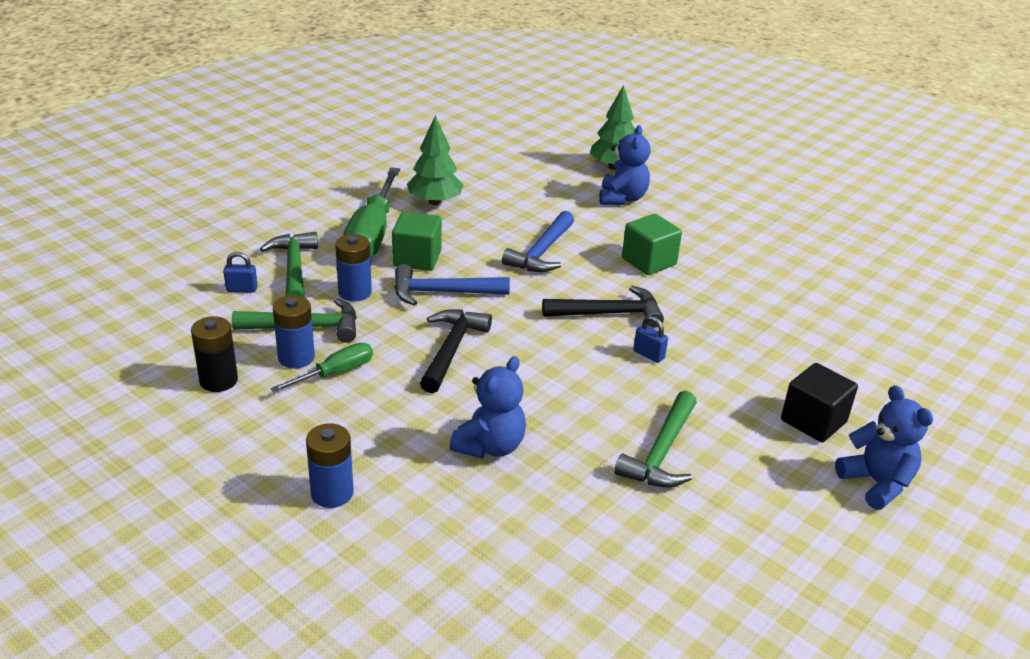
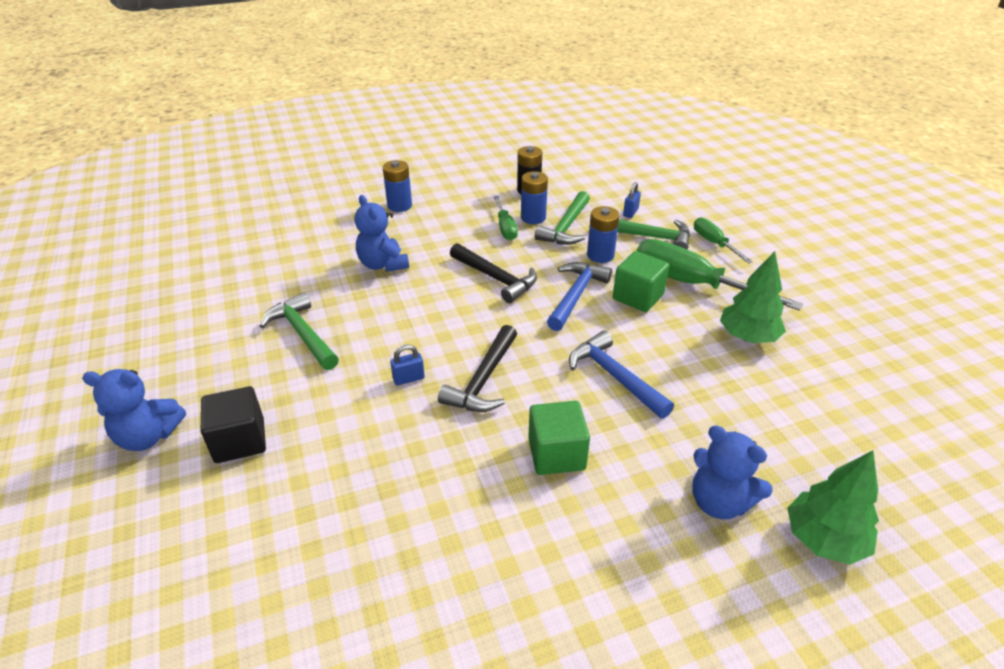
camera: 120 degrees right, 5 degrees up
(284, 230) = (714, 243): none -> green screwdriver

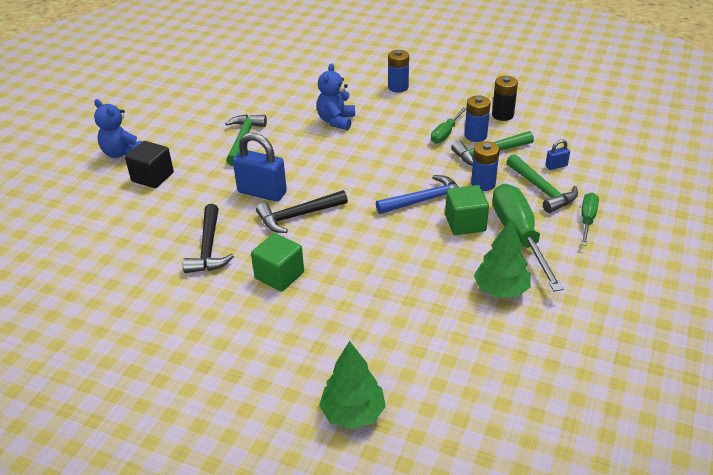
camera: 45 degrees right, 0 degrees up
(408, 378) = (262, 192): blue padlock -> blue padlock, size x2.17
(496, 278) = (390, 163): black hammer -> black hammer (209, 248)
(614, 376) = (373, 258): blue hammer -> none
(719, 502) = (326, 355): blue teddy bear -> none

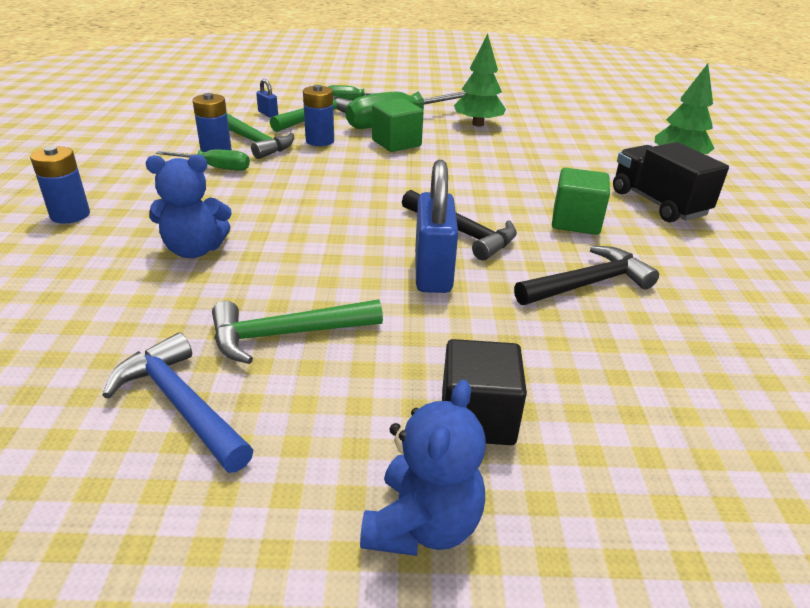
camera: 115 degrees left, 5 degrees down
(278, 339) = (657, 203): none -> black truck
(425, 200) = (370, 164): blue hammer -> blue hammer (180, 404)
(502, 115) = (160, 141): black battery -> none

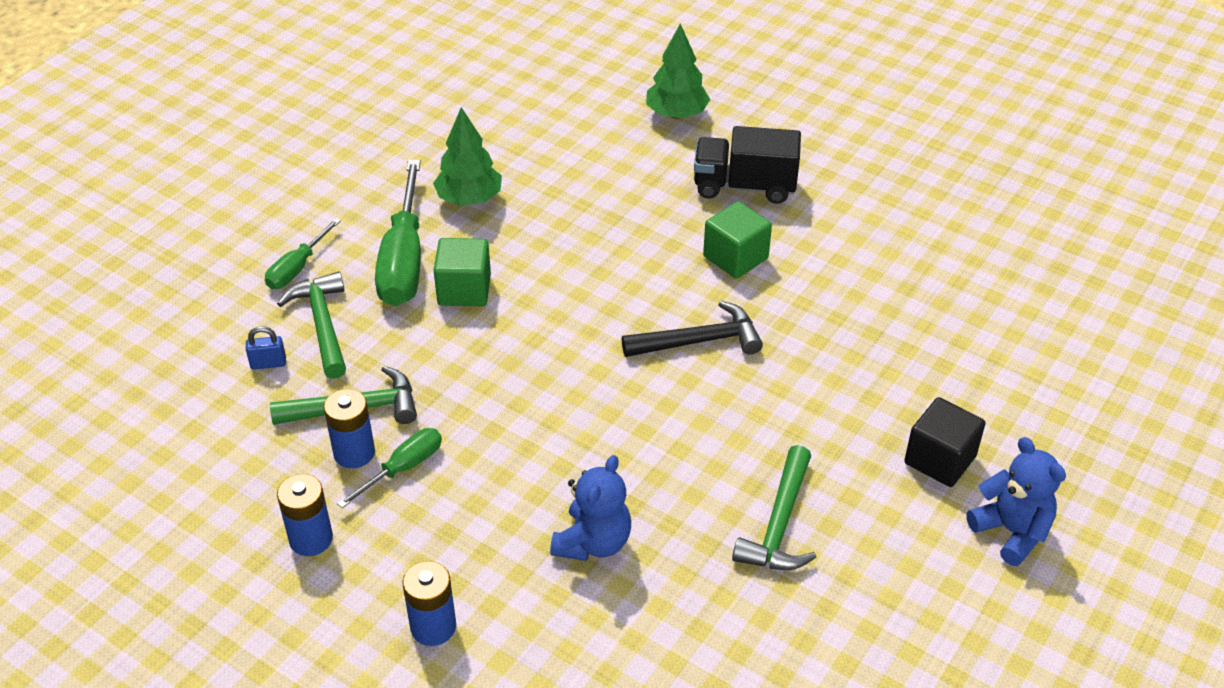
camera: 55 degrees left, 10 degrees up
(180, 404) = (828, 616): blue hammer -> none
(320, 141) = (401, 350): blue battery -> blue battery (311, 539)
(432, 272) = (751, 394): blue padlock -> none
(588, 284) = (831, 310): black hammer -> none

